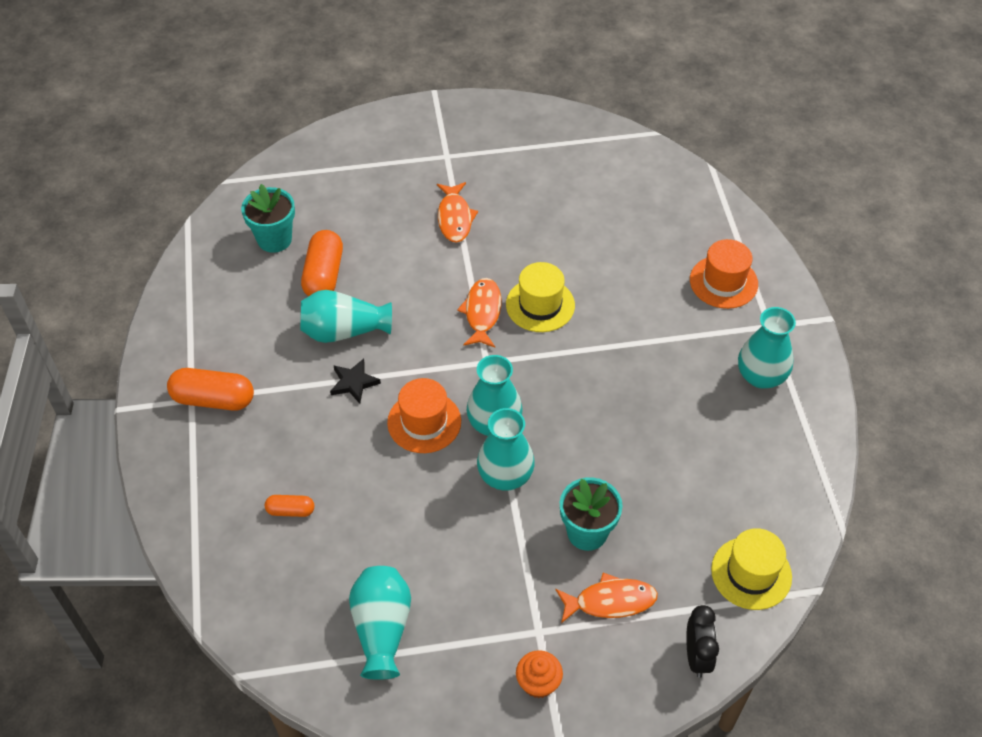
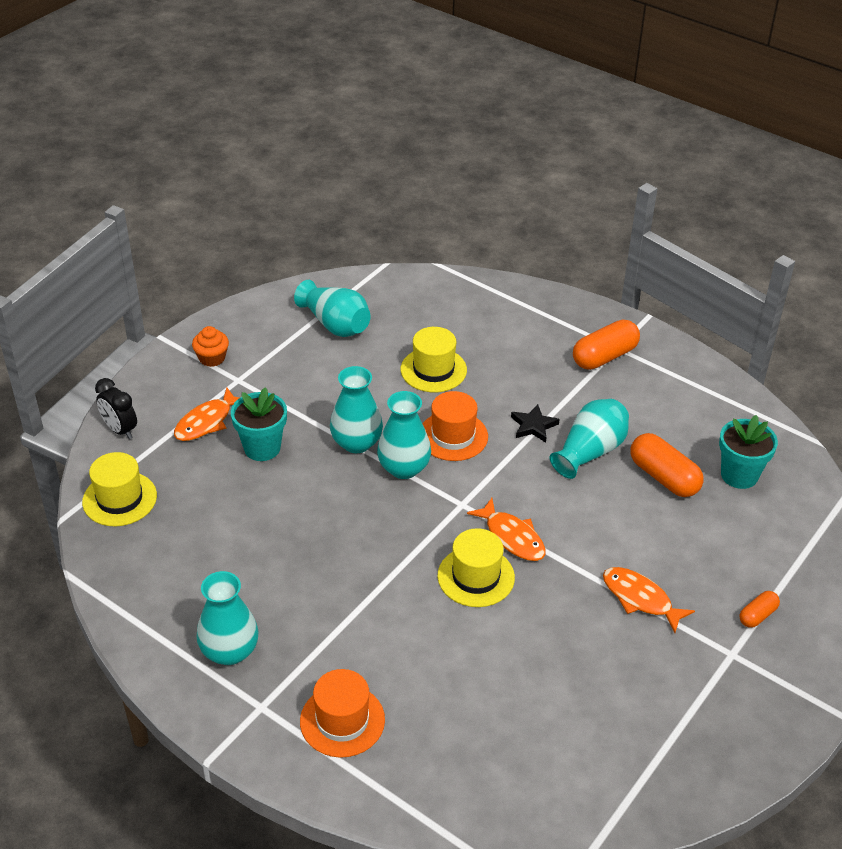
camera: 135 degrees right, 10 degrees down
(290, 510) = (467, 338): orange capsule -> orange capsule (757, 615)
(360, 499) = (433, 370): none -> yellow hat

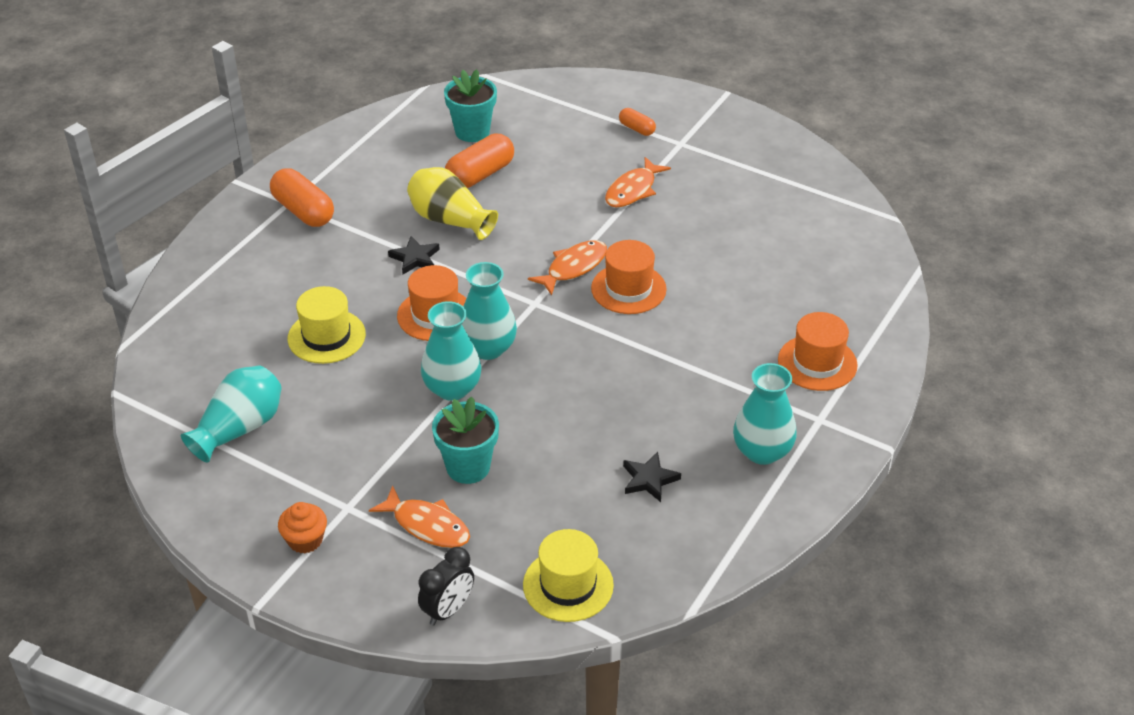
camera: 95 degrees left, 0 degrees up
(217, 562) = (649, 479): none -> black star
(476, 577) = (628, 289): yellow hat -> orange hat
(590, 451) = (450, 220): turquoise vase -> yellow vase

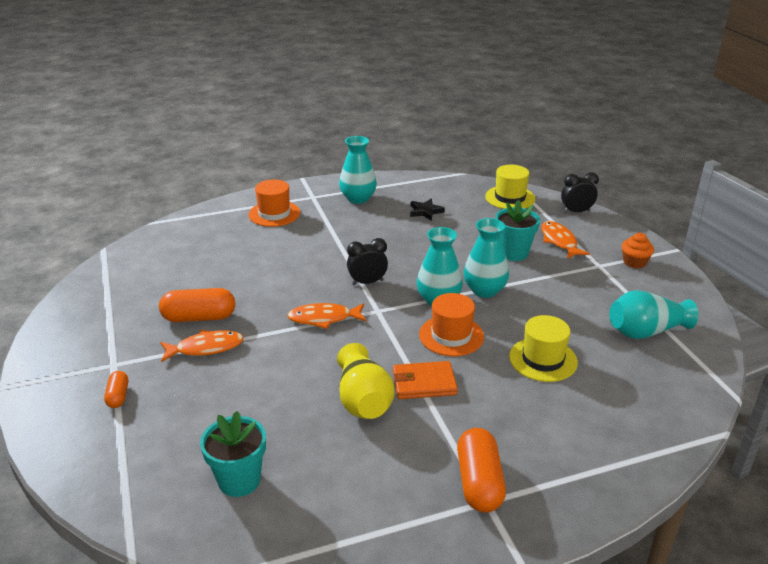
camera: 140 degrees left, 10 degrees down
(415, 258) = (424, 383): black star -> orange wallet
(480, 175) = (291, 428): orange capsule -> orange capsule (199, 317)
(584, 329) = (367, 282): none -> black clock
(628, 289) = (310, 290): orange hat -> none

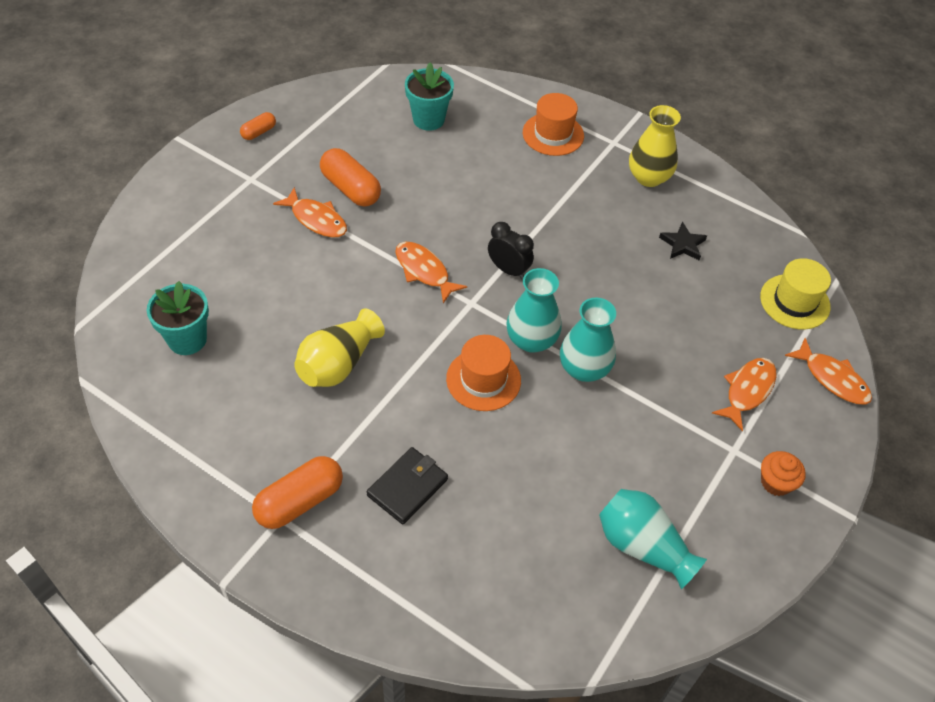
camera: 50 degrees right, 20 degrees up
(118, 396) = (219, 207): orange capsule -> orange capsule (259, 132)
(358, 198) = (648, 177): turquoise vase -> yellow vase
(424, 383) = (396, 395): orange wallet -> none
(513, 253) = (679, 360): turquoise flower pot -> turquoise flower pot (428, 119)
(515, 415) = (408, 487): none -> black wallet
(543, 359) = (510, 472): yellow hat -> none
(576, 212) = (832, 378): black clock -> orange fish

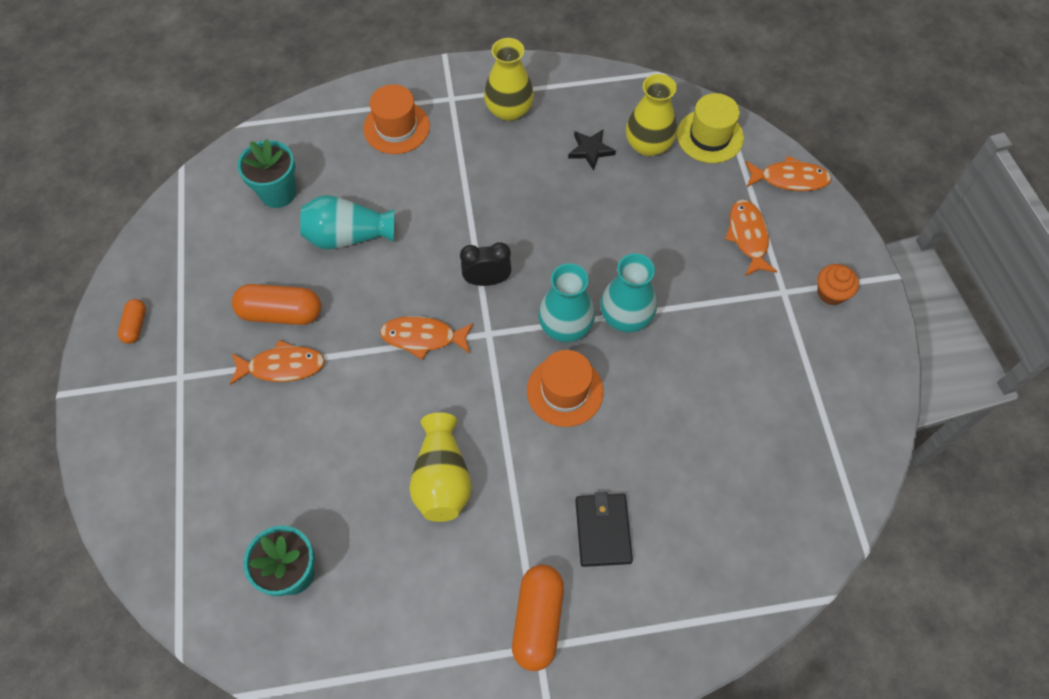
camera: 40 degrees left, 10 degrees up
(642, 546) = (799, 421): turquoise vase -> turquoise vase (348, 236)
(734, 272) = (648, 145): none -> yellow vase

